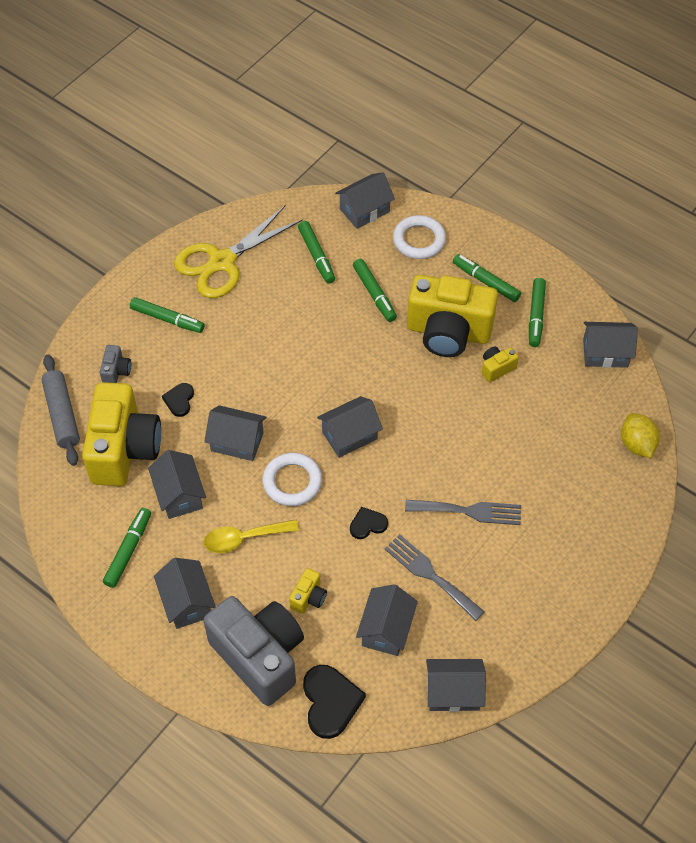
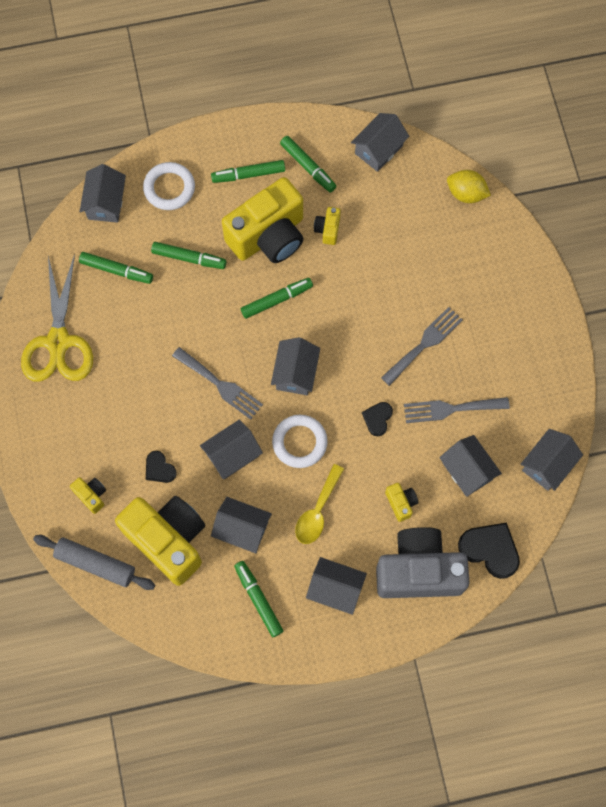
camera: 50 degrees left, 15 degrees up
(116, 371) = (91, 495): grey camera -> yellow camera
(167, 319) = (76, 422): green marker -> green marker (276, 300)
(288, 391) = (220, 385): none -> grey fork

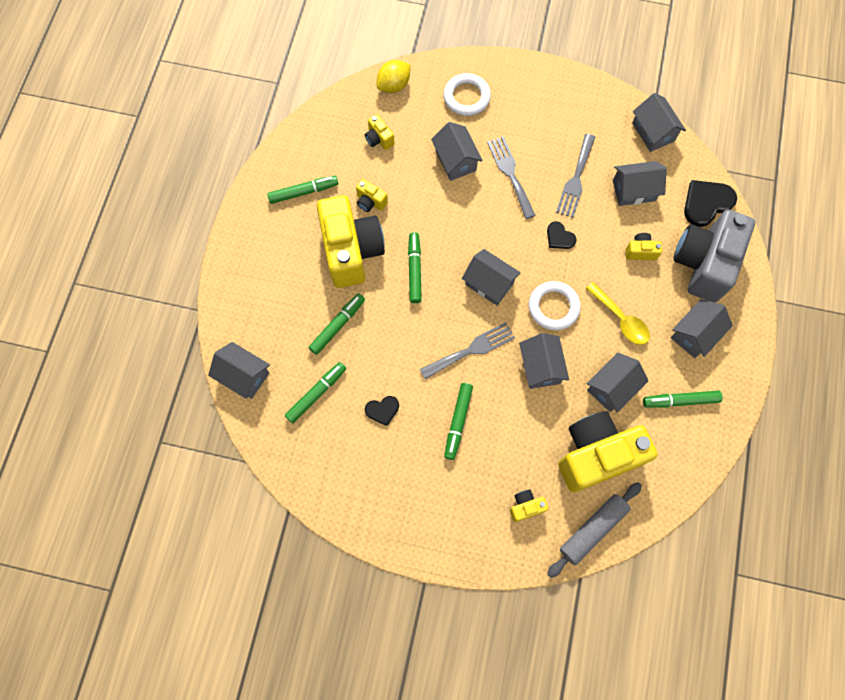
camera: 65 degrees left, 0 degrees up
(58, 342) = (361, 476): yellow scissors -> none
(159, 468) = (526, 435): black heart -> black heart (382, 410)
(169, 188) = (260, 314): white ring -> white ring (466, 97)
(248, 174) = (284, 242): green marker -> green marker (458, 422)
(378, 149) = (318, 131): grey house -> grey house (455, 160)
(399, 207) = (379, 139): none -> yellow camera

